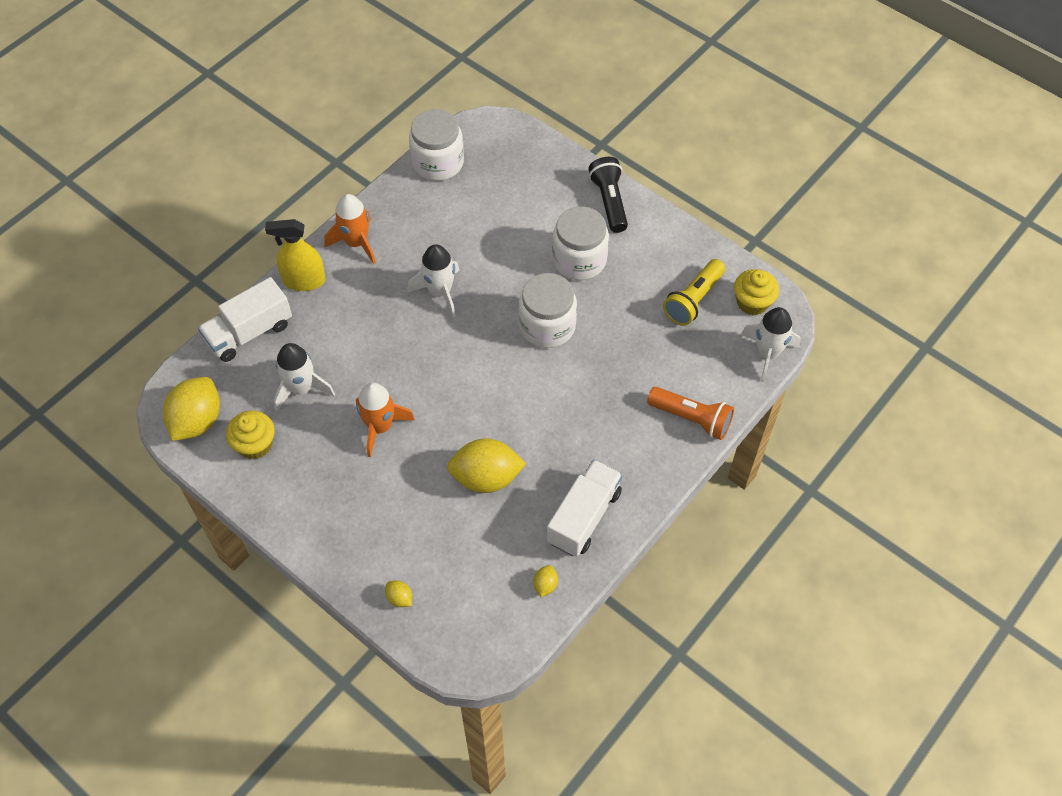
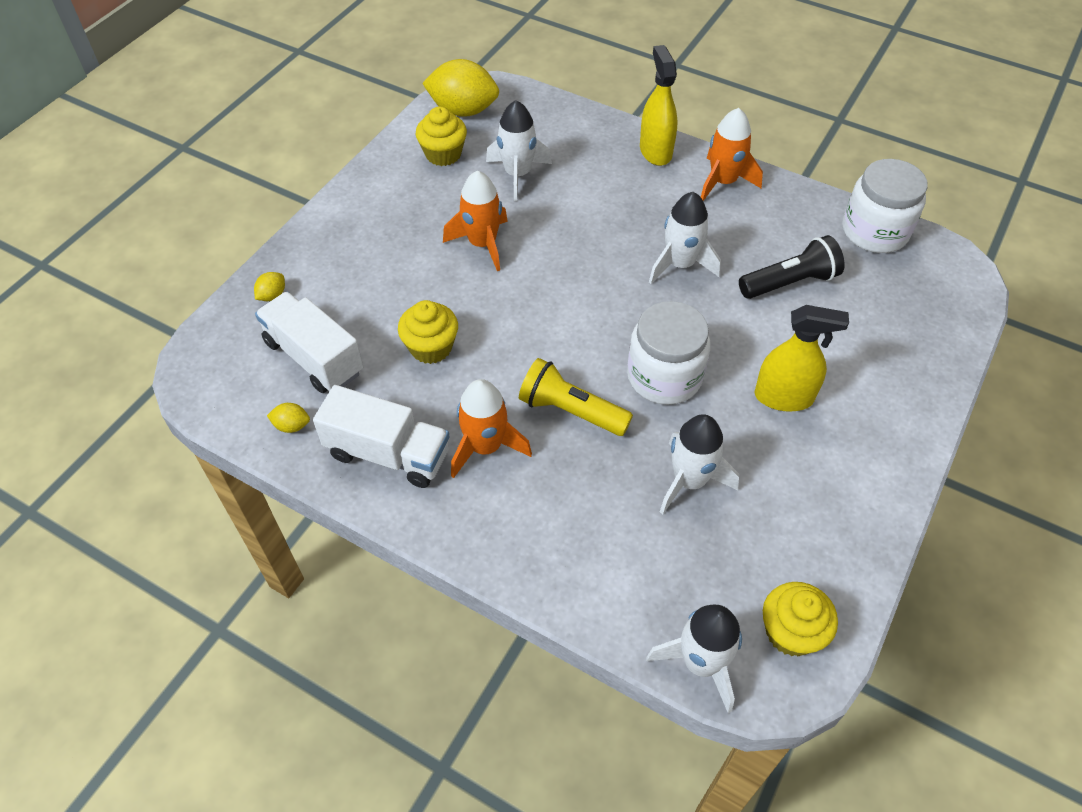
camera: 80 degrees right, 5 degrees down
(249, 332) = (576, 124): white truck -> white truck (314, 357)
(486, 477) = (431, 347): yellow lemon -> yellow cupcake
(579, 260) = (783, 397): white jar -> yellow spray bottle
(589, 450) = (485, 447): none -> orange rocket
(609, 202) = (899, 419): black flashlight -> black flashlight (789, 282)
(638, 330) = (689, 480): none -> white rocket
(691, 418) = (559, 565): orange flashlight -> none
(693, 300) = (766, 547): yellow flashlight -> yellow flashlight (571, 411)

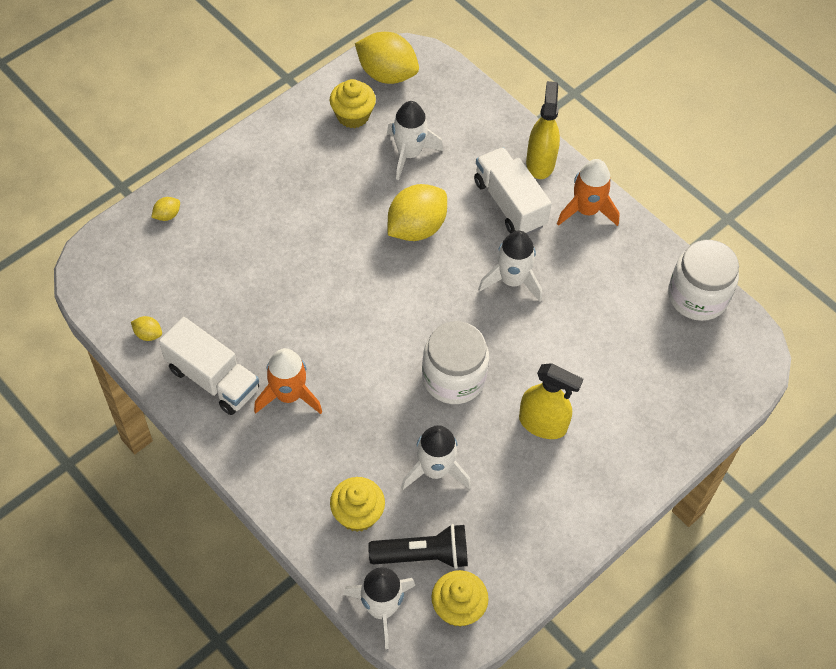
camera: 15 degrees right, 5 degrees up
(314, 357) = (183, 280): white truck -> white truck (509, 203)
(431, 347) = (277, 298): yellow cupcake -> yellow cupcake (357, 514)
(482, 244) = (353, 214): orange rocket -> none
(556, 240) = (416, 228): none -> yellow lemon
(571, 411) = (366, 385): yellow flashlight -> none
(789, 282) = (598, 323): black flashlight -> black flashlight (423, 555)

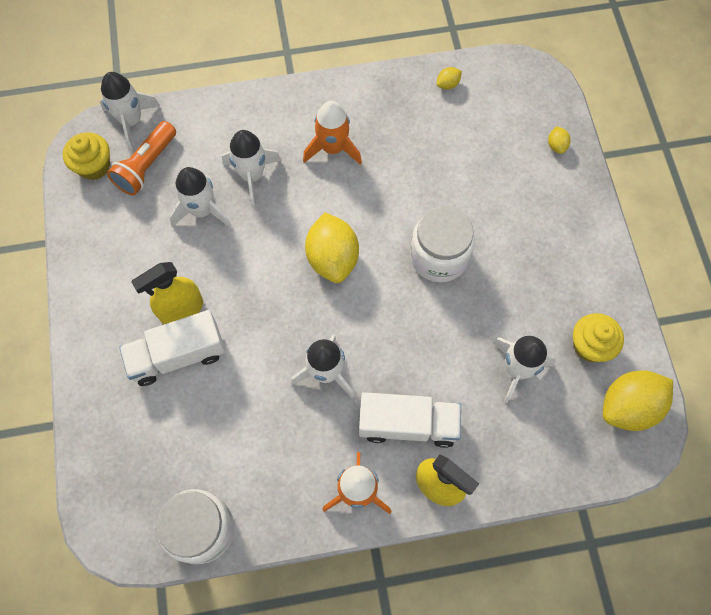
camera: 125 degrees right, 10 degrees up
(213, 379) = (381, 107): white truck -> white truck (178, 355)
(357, 514) = (207, 143): yellow cupcake -> none
(367, 449) = (252, 176): none -> white rocket
(416, 228) = (430, 326): yellow lemon -> yellow lemon (332, 258)
(423, 555) = (146, 166): black flashlight -> orange flashlight
(453, 377) = (267, 269): white jar -> white jar (439, 256)

